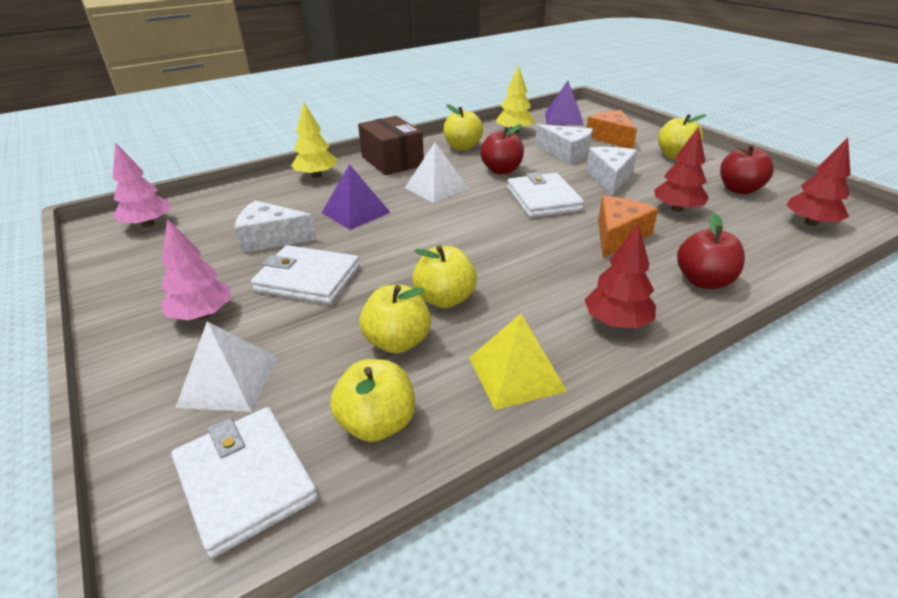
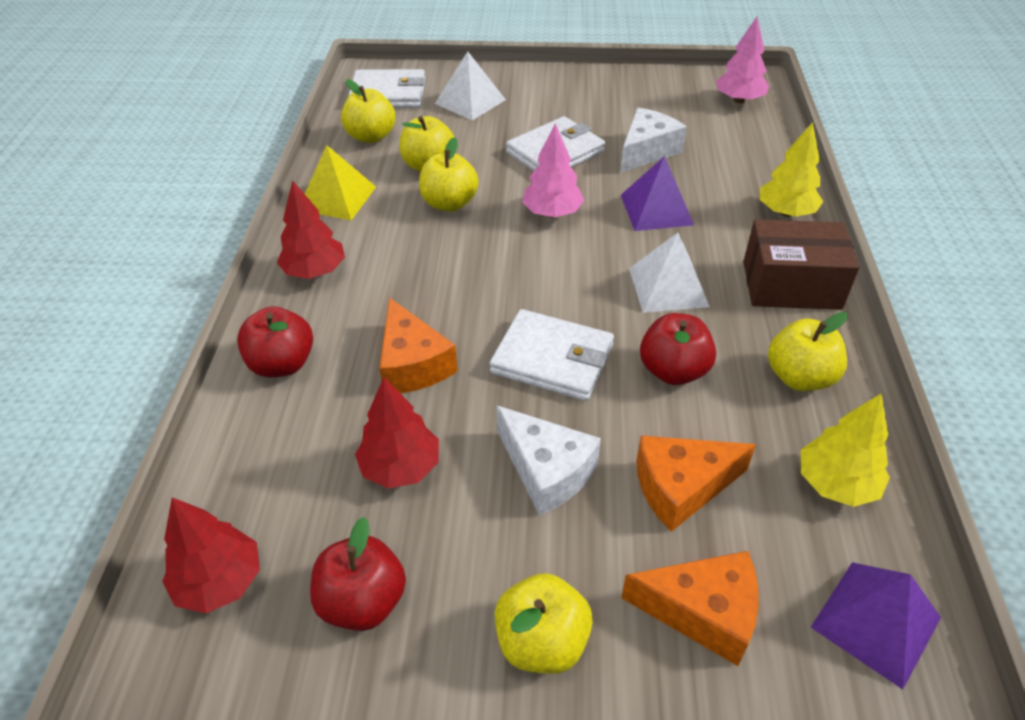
camera: 125 degrees right, 10 degrees up
(202, 314) = (555, 104): pink tree -> pink tree (552, 213)
(566, 153) = (681, 487): white cheese -> orange cheese

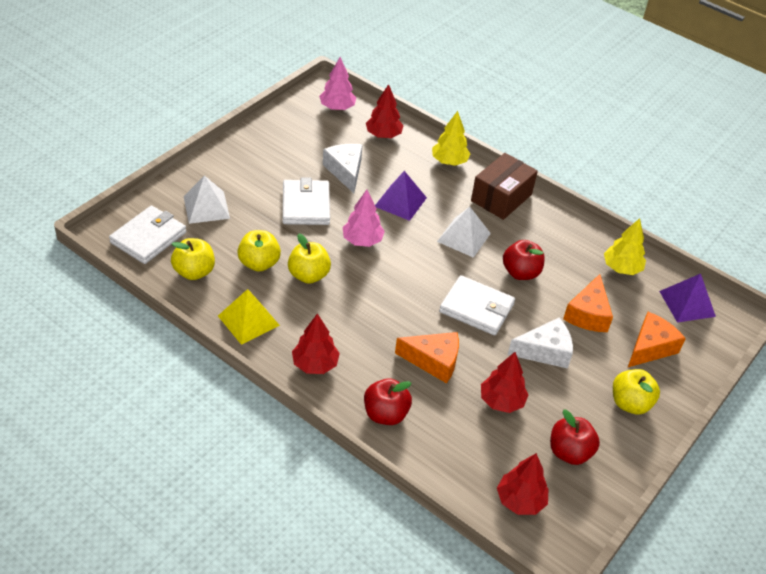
camera: 60 degrees left, 0 degrees up
(552, 359) = (476, 308): white wallet -> white wallet turned 60 degrees clockwise
(748, 147) = (383, 135): none -> red tree
(799, 377) = (559, 237): yellow apple -> none

